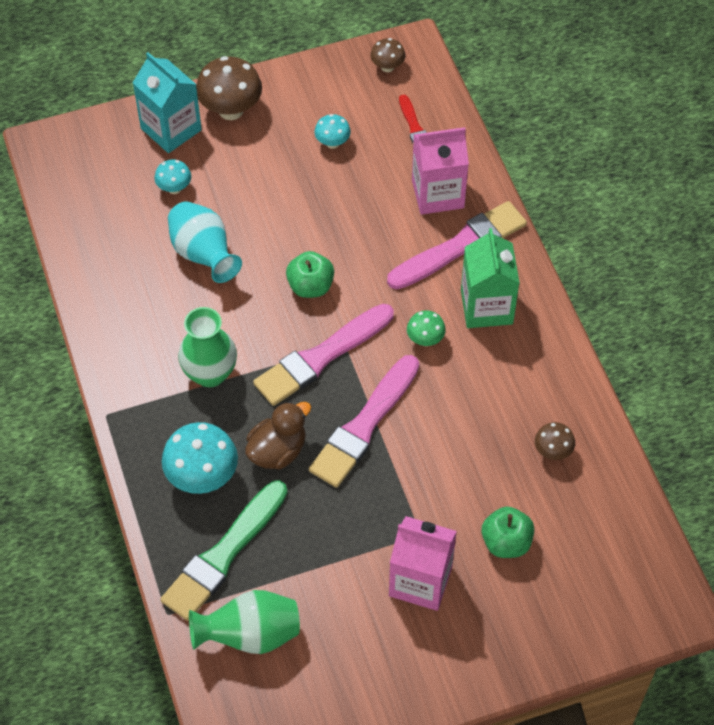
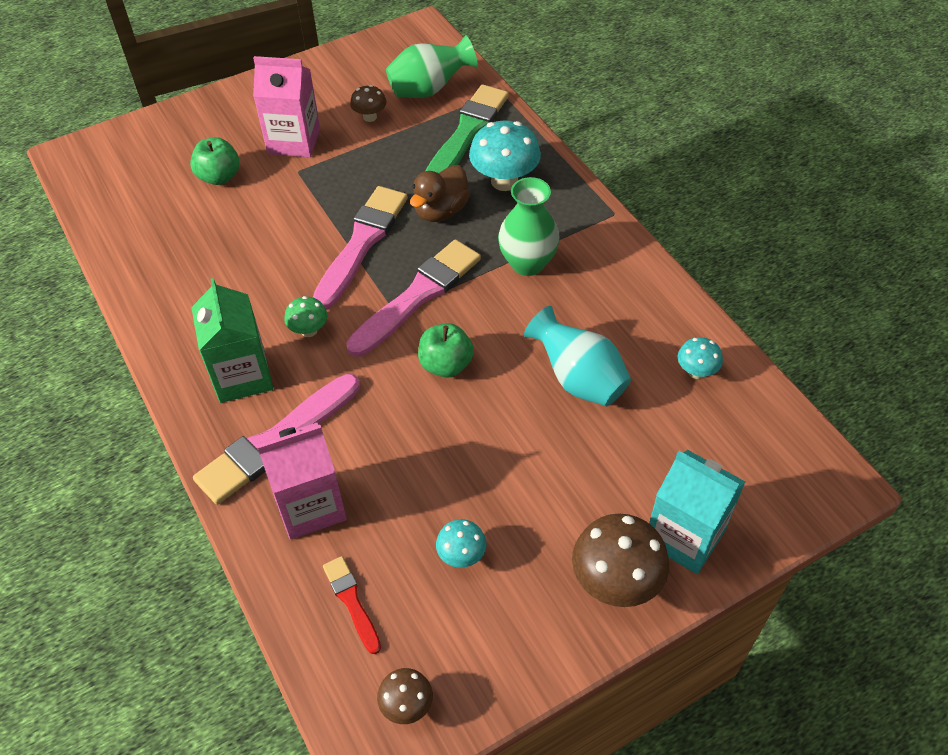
camera: 170 degrees right, 5 degrees down
(174, 188) = (645, 453): turquoise mushroom -> turquoise mushroom (696, 372)
(552, 451) = (173, 251): brown mushroom -> brown mushroom (370, 117)

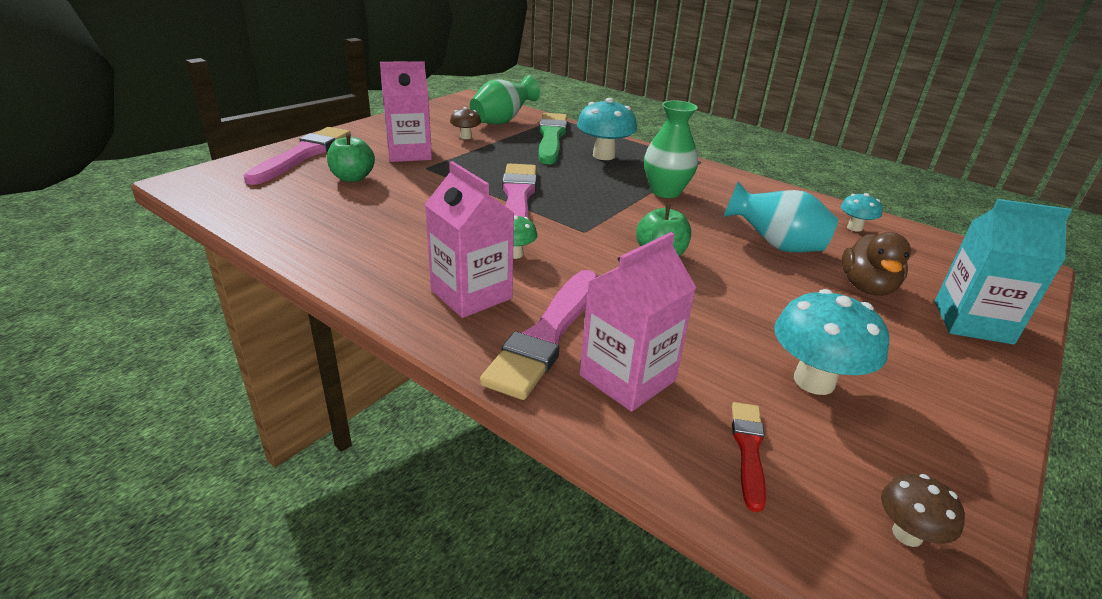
camera: 25 degrees left, 20 degrees down
(242, 376) = (471, 294): green carton -> pink carton
(352, 601) = (748, 450): red brush -> red brush turned 60 degrees clockwise
(418, 296) = (595, 220): pink brush -> pink brush (303, 155)
(441, 211) = (568, 174): brown duck -> brown duck (867, 287)
(461, 555) = (814, 381): turquoise mushroom -> turquoise mushroom, size x1.84
(615, 582) = (963, 366): brown mushroom -> none

